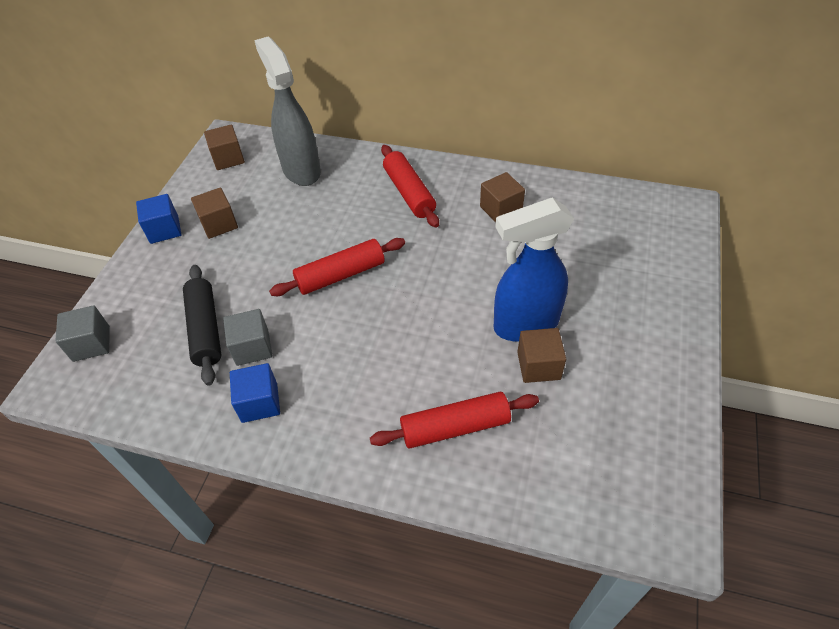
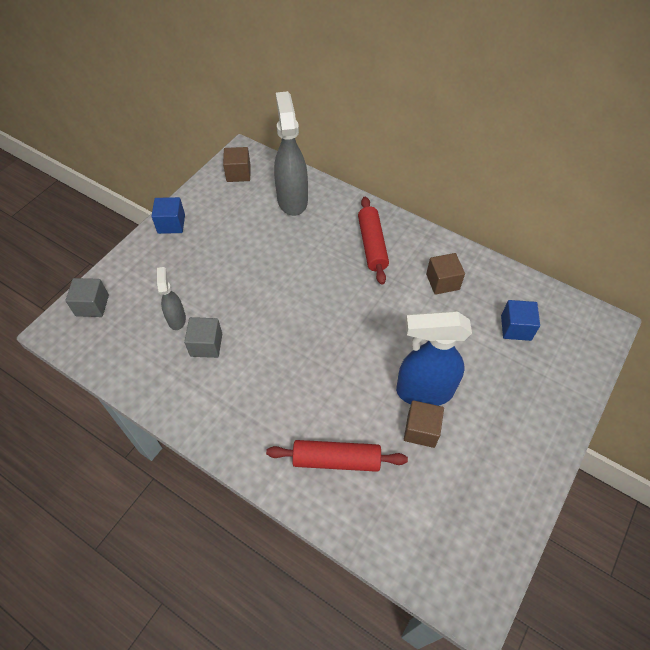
camera: 15 degrees right, 5 degrees up
(205, 329) = (176, 319): black rolling pin -> grey spray bottle
(219, 224) = (213, 231): brown cube -> none
(259, 402) = (197, 392): blue cube -> blue cube (516, 328)
(340, 275) = (292, 303): red rolling pin -> none

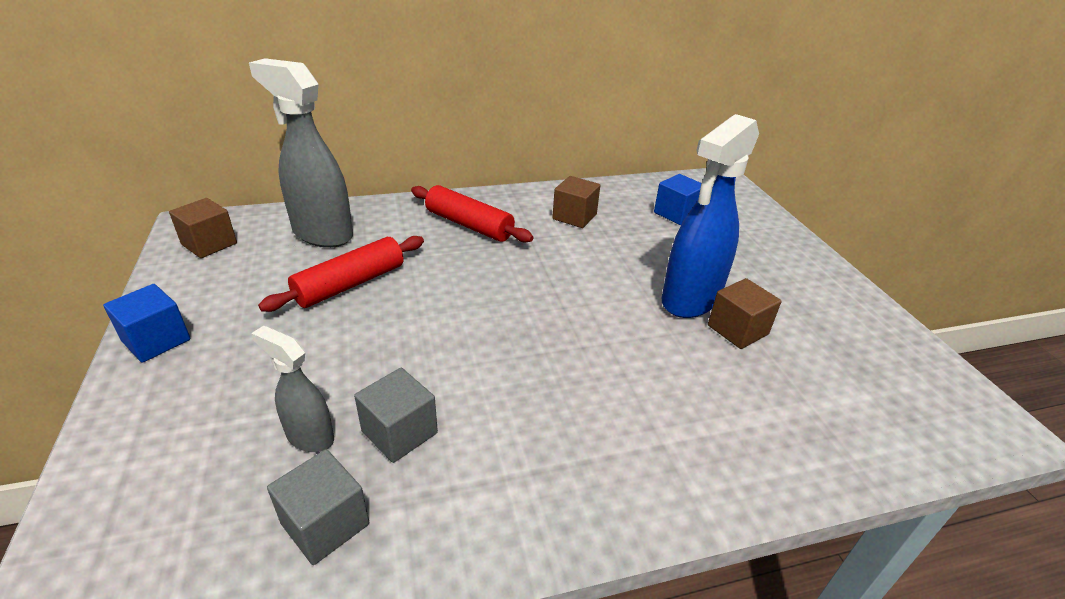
camera: 50 degrees left, 20 degrees down
(92, 305) = (105, 533): grey cube -> grey cube (325, 524)
(336, 460) = (720, 418): red rolling pin -> red rolling pin (350, 284)

